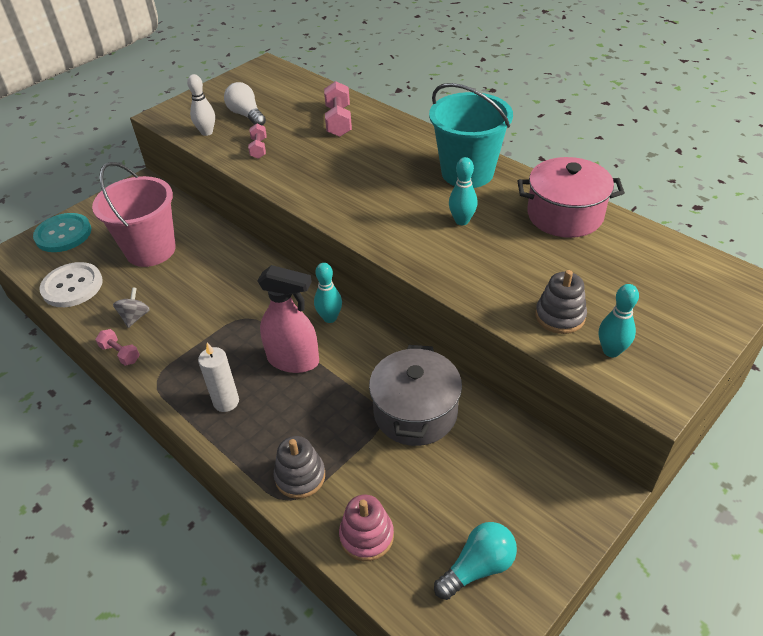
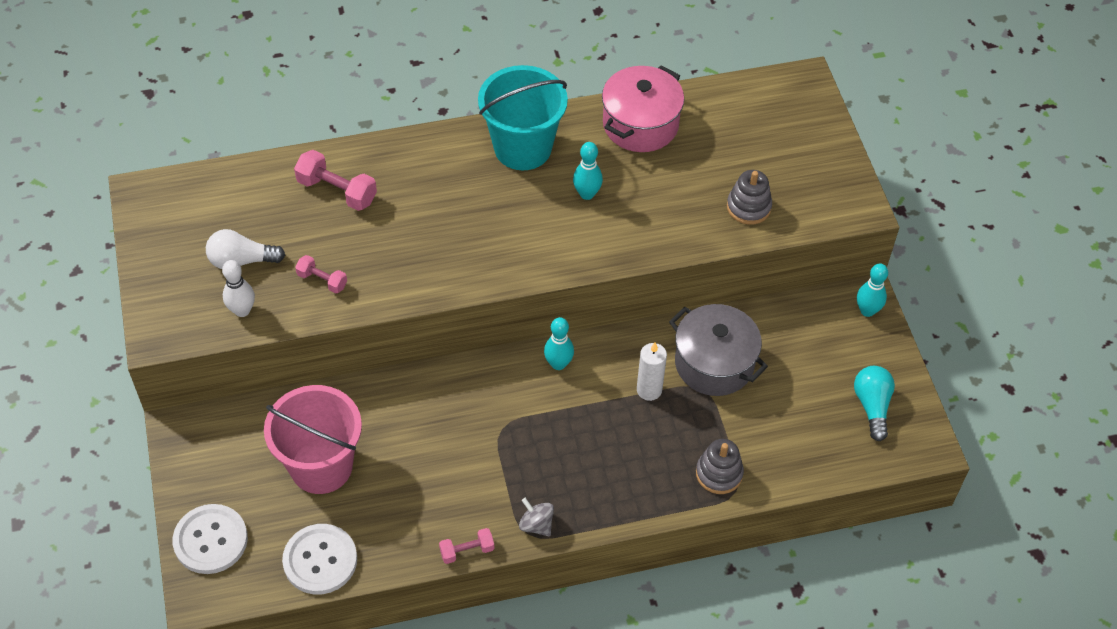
camera: 60 degrees left, 10 degrees up
(63, 234) = (210, 540): turquoise button -> white button
(135, 317) = (422, 519): grey spinning top -> grey spinning top (536, 525)
(226, 402) = (599, 490): white candle -> white candle (649, 390)
(294, 360) = (589, 417): pink spray bottle -> none
(366, 536) = (802, 458): pink stacking toy -> none
(611, 351) = (804, 202): turquoise bowling pin -> turquoise bowling pin (867, 310)

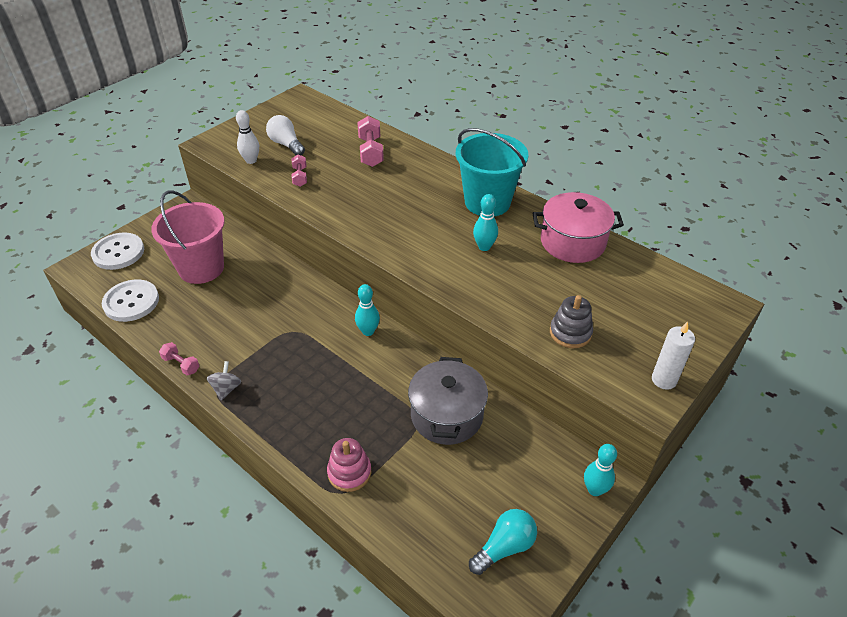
camera: 55 degrees right, 10 degrees down
(649, 390) = (389, 390): white candle -> white candle (664, 380)
(719, 473) = (349, 472): grey stacking toy -> pink stacking toy

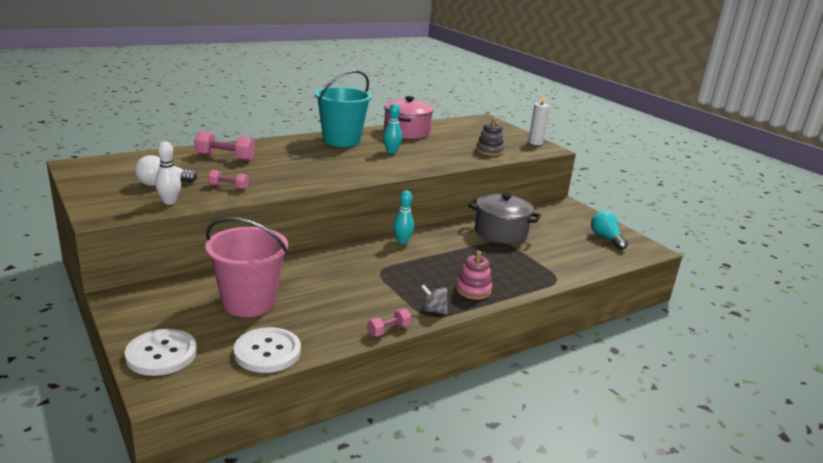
camera: 75 degrees left, 20 degrees down
(349, 472) = (540, 273): pink stacking toy -> pink stacking toy (473, 290)
(594, 489) = (570, 207): turquoise bowling pin -> none

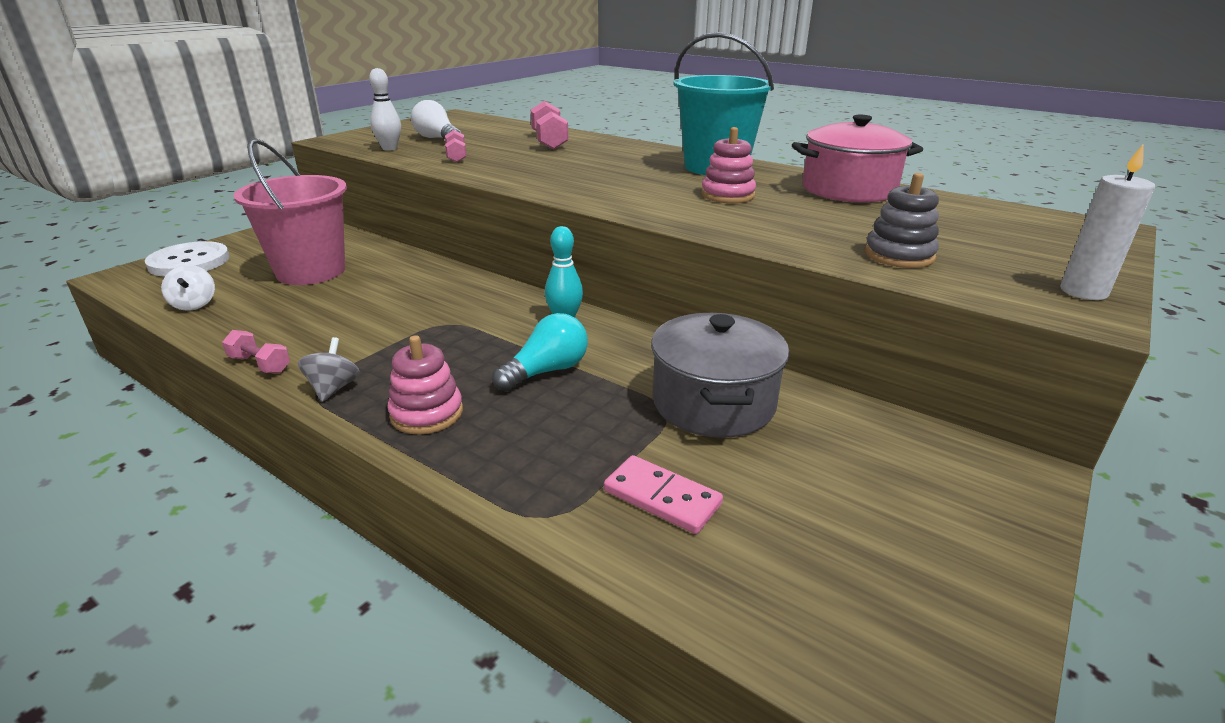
camera: 70 degrees right, 5 degrees up
(267, 352) = (194, 304): white button -> white spinning top
(391, 151) = (727, 195): turquoise bowling pin -> pink stacking toy
(555, 257) = (662, 497): none -> pink domino
(606, 238) = (893, 584): turquoise light bulb -> turquoise light bulb (546, 371)

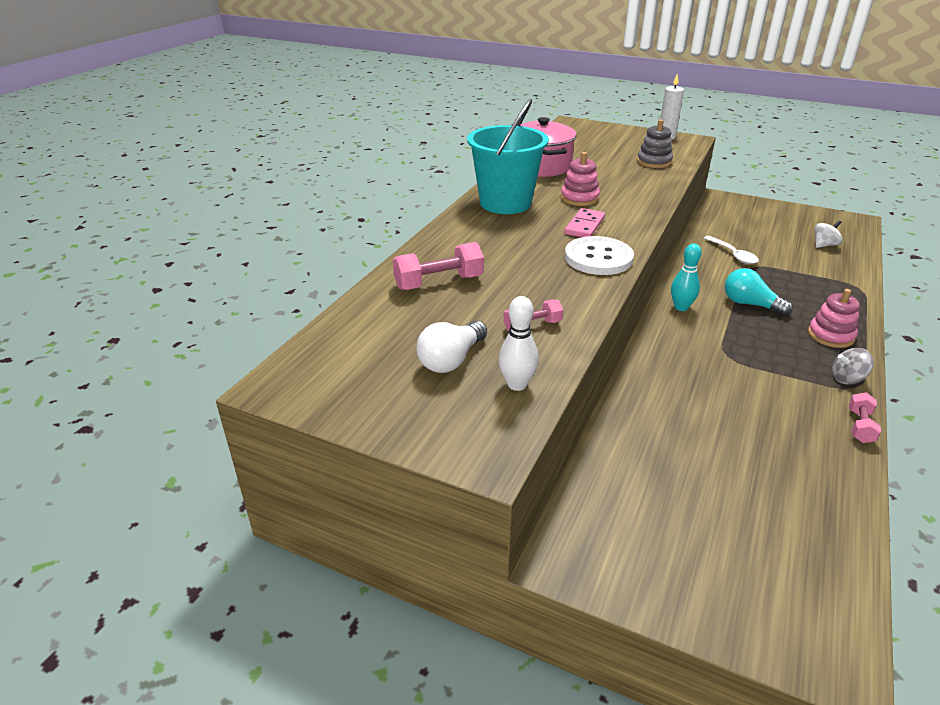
camera: 100 degrees left, 5 degrees up
(189, 262) = (750, 610): white button -> white button (598, 258)
(194, 304) = (827, 528): white spinning top -> white spinning top (824, 245)
(311, 271) = (697, 473): pink bucket -> none
(662, 497) = (817, 263): pink domino -> pink domino (584, 226)
(713, 403) = (733, 255): grey pot -> white spoon

